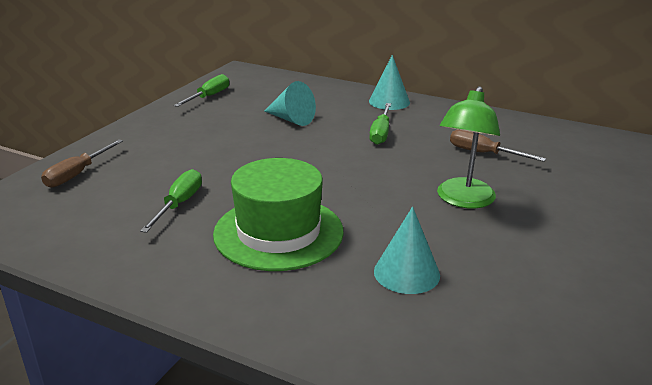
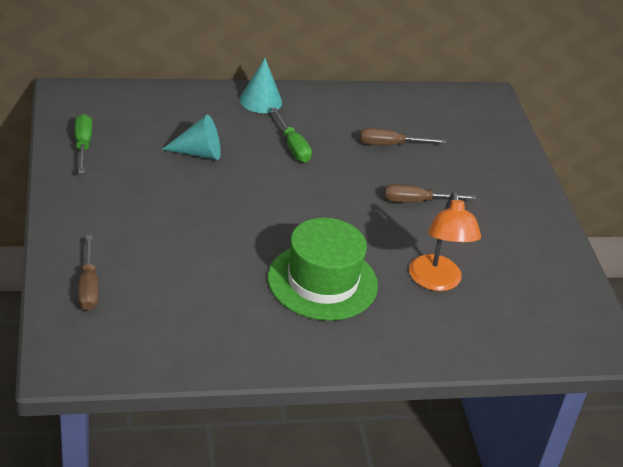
camera: 40 degrees left, 10 degrees up
(179, 204) = (218, 284): green screwdriver -> none
(406, 273) = (436, 282): turquoise cone -> orange lamp
(463, 200) = (417, 201): green lamp -> brown screwdriver

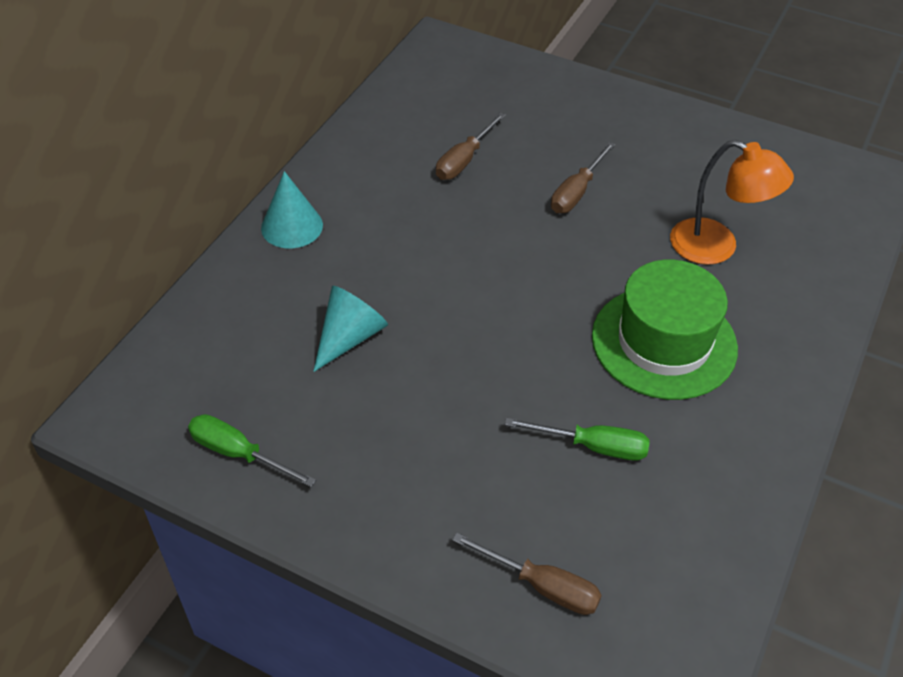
camera: 50 degrees left, 10 degrees up
(292, 146) = (403, 243): green screwdriver -> green screwdriver (593, 446)

